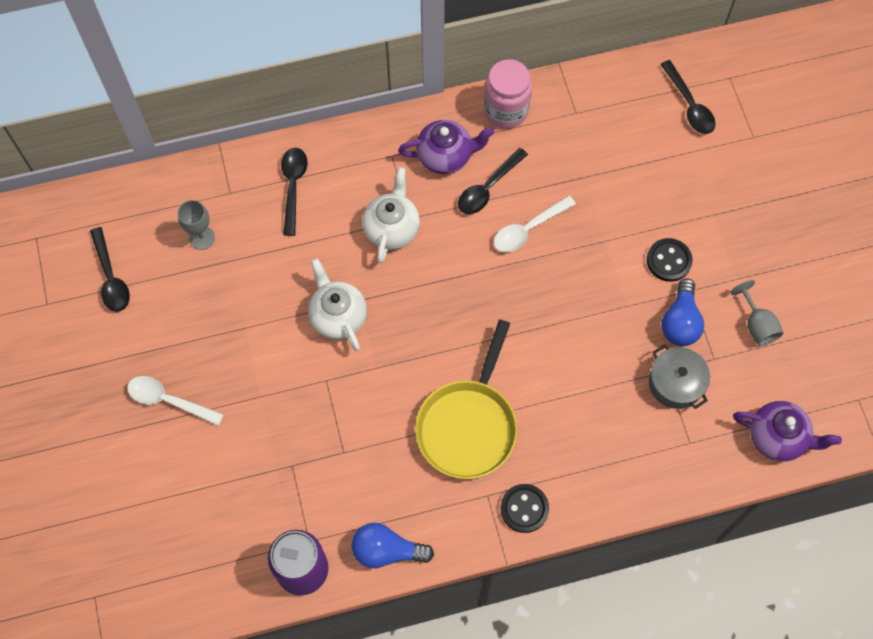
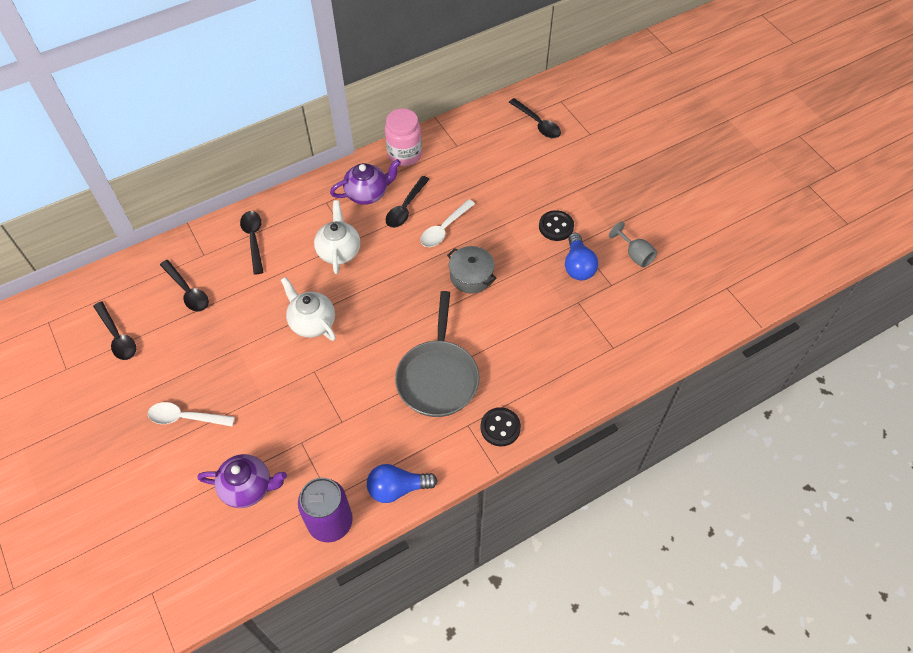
camera: 15 degrees left, 10 degrees down
(202, 238) = (188, 291): grey goblet -> black spoon
(468, 425) = (438, 377): yellow pan -> grey pan
(676, 383) = (588, 308): grey pot -> grey pot (471, 276)
(778, 437) = (677, 328): purple teapot -> purple teapot (248, 487)

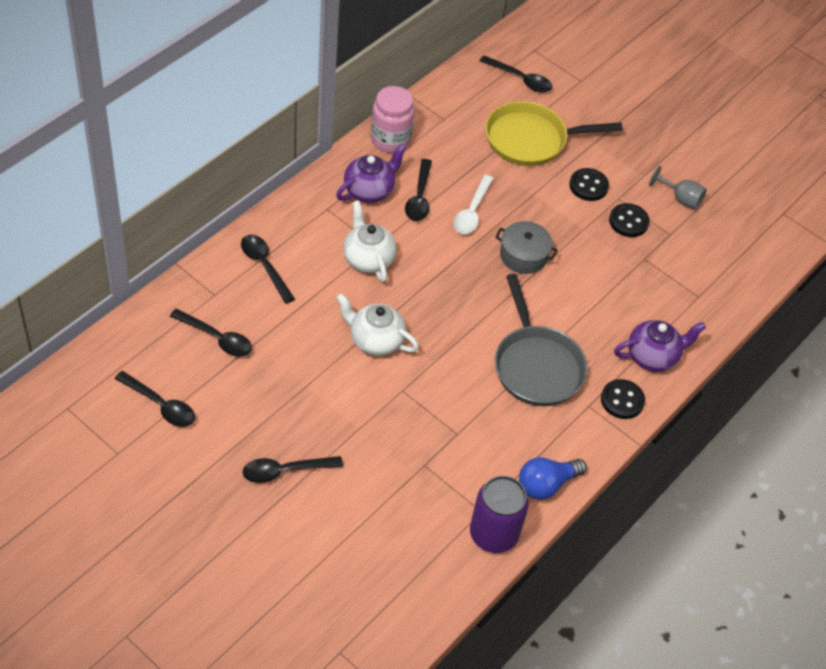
camera: 25 degrees left, 5 degrees down
(185, 418) = (285, 471): white spoon -> black spoon
(248, 487) = (390, 523): purple teapot -> purple teapot (653, 356)
(523, 177) = (531, 140): none -> yellow pan
(578, 265) = (628, 221): blue light bulb -> black button

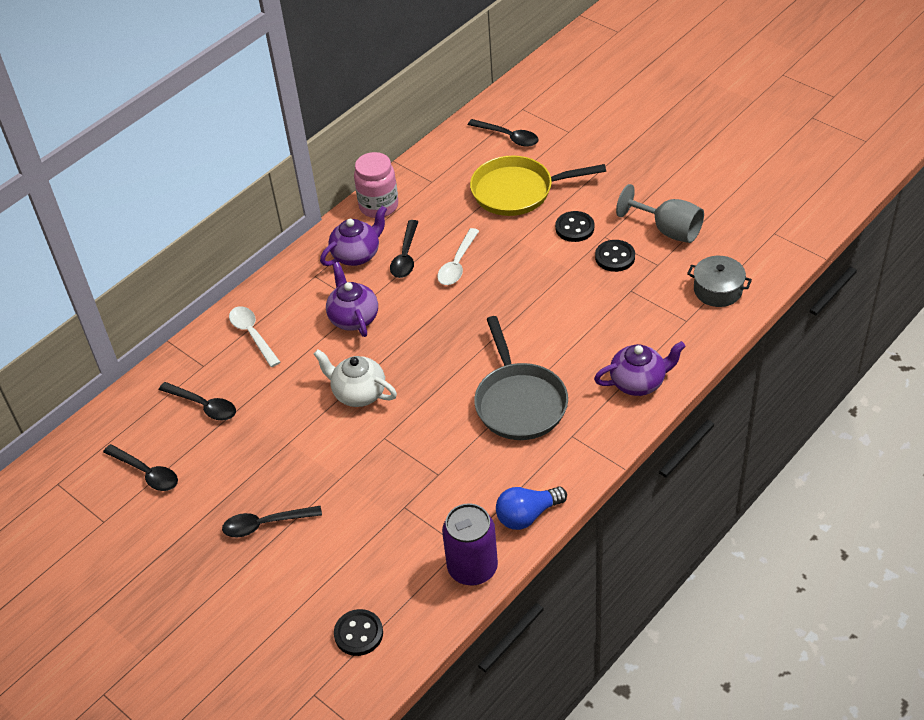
camera: 10 degrees right, 5 degrees down
(264, 266) = (252, 335): black spoon -> white spoon
(368, 259) = (353, 318): white teapot -> purple teapot
(523, 255) = (508, 299): grey pot -> grey pot (718, 290)
(622, 400) = (606, 427): black button -> black button (358, 634)
(680, 199) = (668, 230): grey goblet -> grey goblet, size x1.52

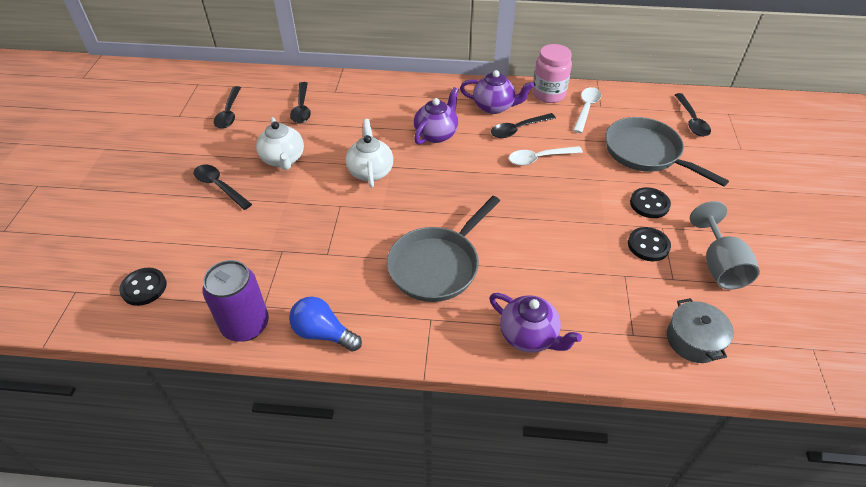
camera: 50 degrees right, 0 degrees up
(252, 335) = (379, 98): white spoon -> white spoon (586, 109)
(274, 455) = (283, 159): none -> white teapot
(518, 191) = (646, 153): yellow pan -> grey pan

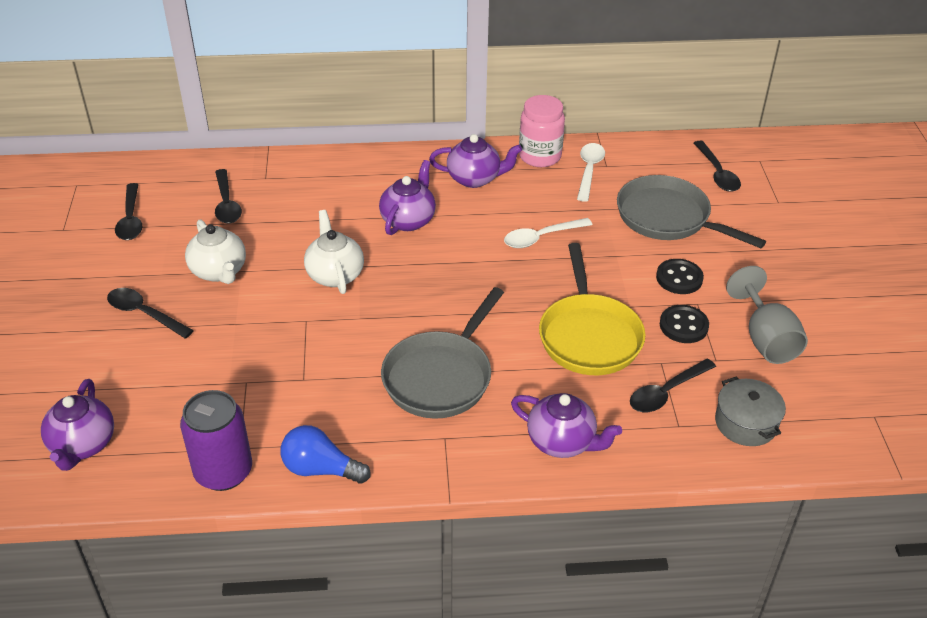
camera: 10 degrees left, 5 degrees down
(144, 288) = (83, 445): black button -> purple teapot
(518, 129) = (509, 204): black spoon -> black spoon (666, 392)
(566, 245) = (589, 336): none -> yellow pan

